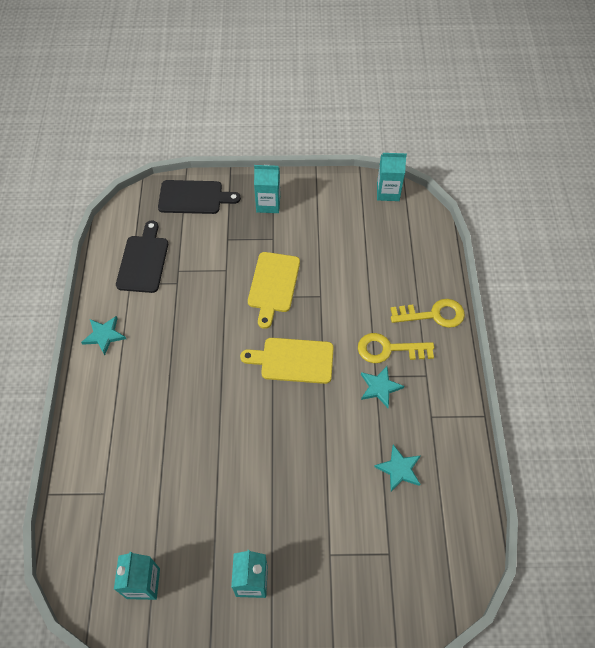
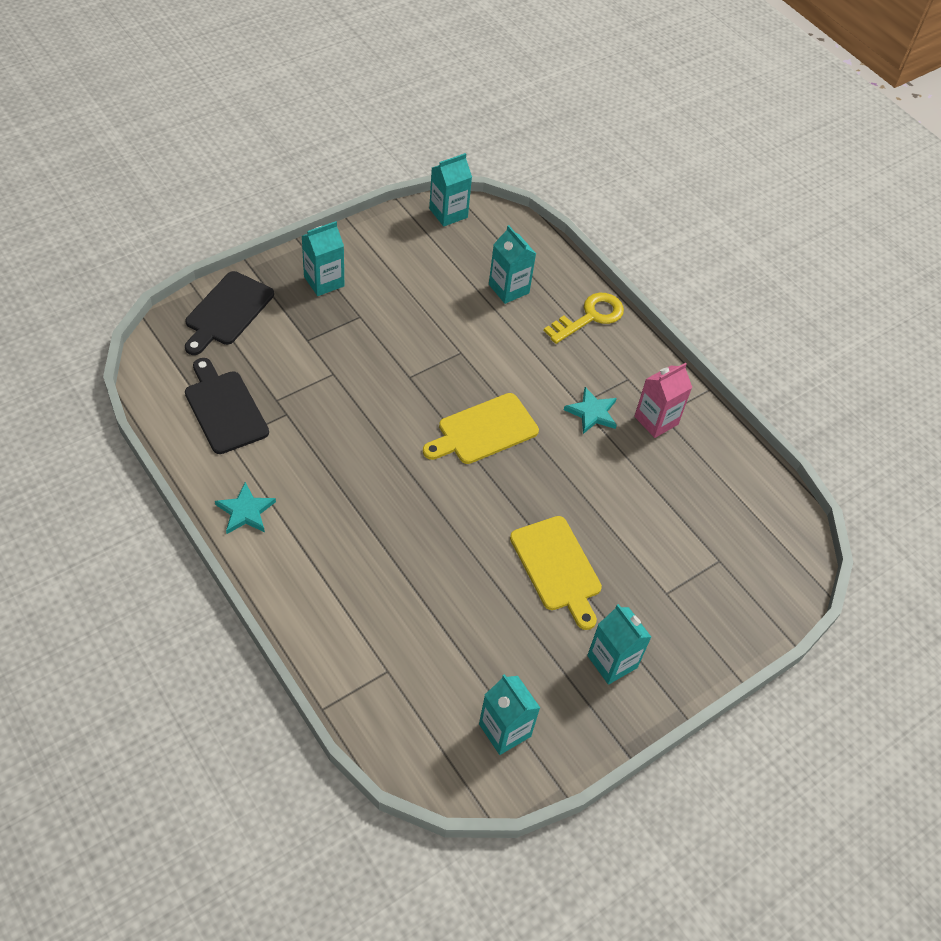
camera: 40 degrees left, 5 degrees down
(194, 197) = (227, 311): black cutting board -> black cutting board turned 150 degrees clockwise
(273, 285) = (400, 364): yellow cutting board -> yellow cutting board (557, 567)
(388, 349) = (572, 372): yellow key -> none
(389, 266) = (508, 289): none -> turquoise carton
(399, 469) = (669, 479): turquoise star -> none
(423, 418) = (656, 420): none -> pink carton

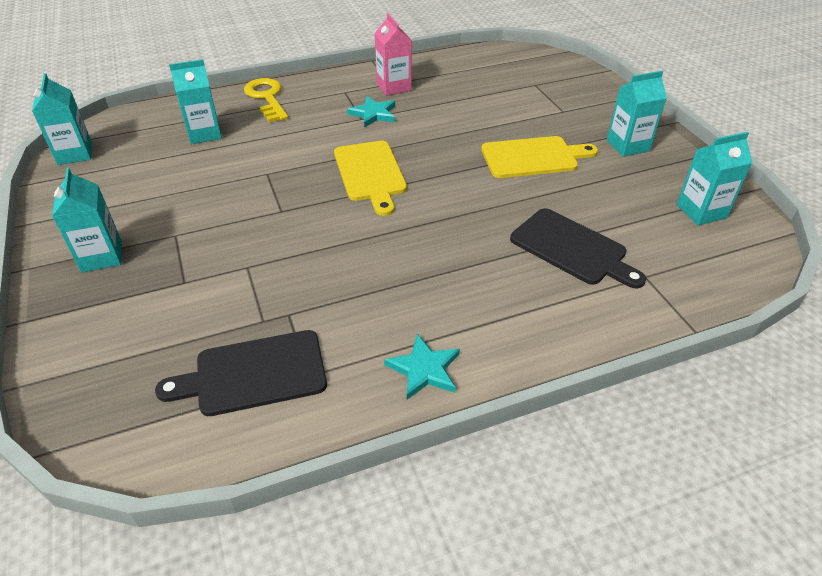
camera: 70 degrees left, 10 degrees down
(227, 311) = (87, 353): black cutting board -> black cutting board (572, 248)

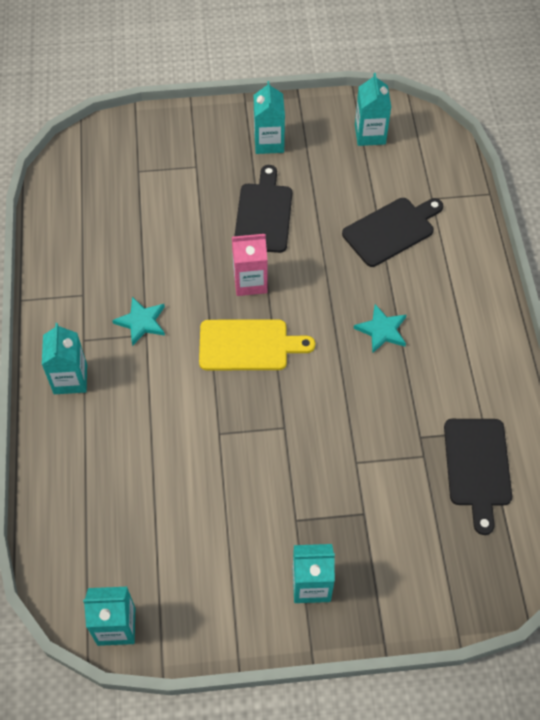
camera: 75 degrees left, 15 degrees up
(204, 133) = (121, 488): turquoise carton -> turquoise carton (70, 379)
(266, 98) = (65, 419): yellow key -> none
(393, 87) = (92, 292): pink carton -> pink carton (250, 282)
(424, 369) = (493, 358): turquoise star -> turquoise star (382, 330)
(533, 157) = (263, 214): yellow cutting board -> black cutting board

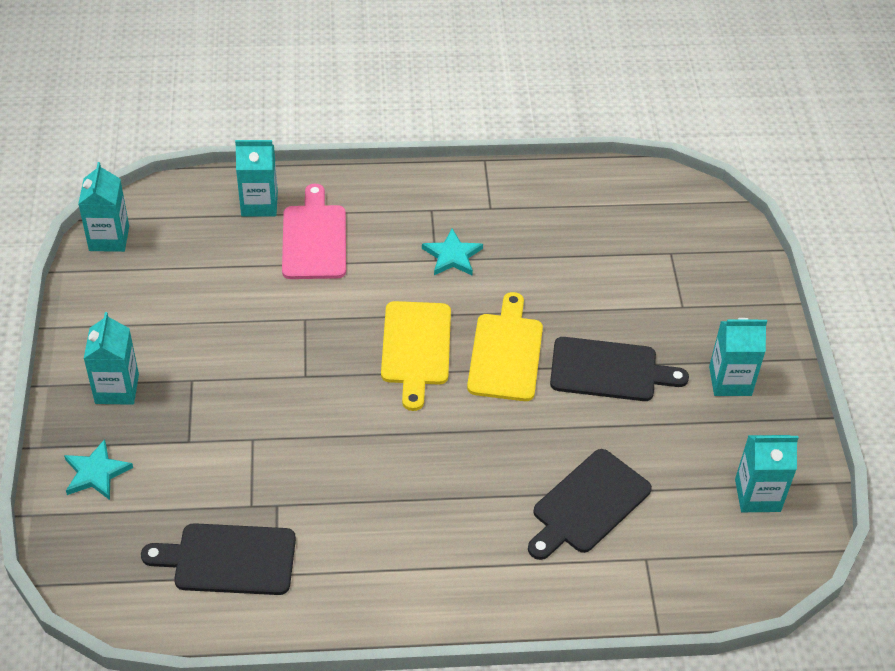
camera: 90 degrees right, 10 degrees down
(70, 379) = (383, 200): turquoise carton -> turquoise carton (259, 204)
(119, 434) = (314, 238): none -> pink cutting board
(250, 282) = (505, 353): pink carton -> yellow cutting board
(382, 330) = (430, 480): turquoise star -> turquoise star (96, 473)
(391, 230) = (588, 505): black cutting board -> black cutting board turned 75 degrees clockwise

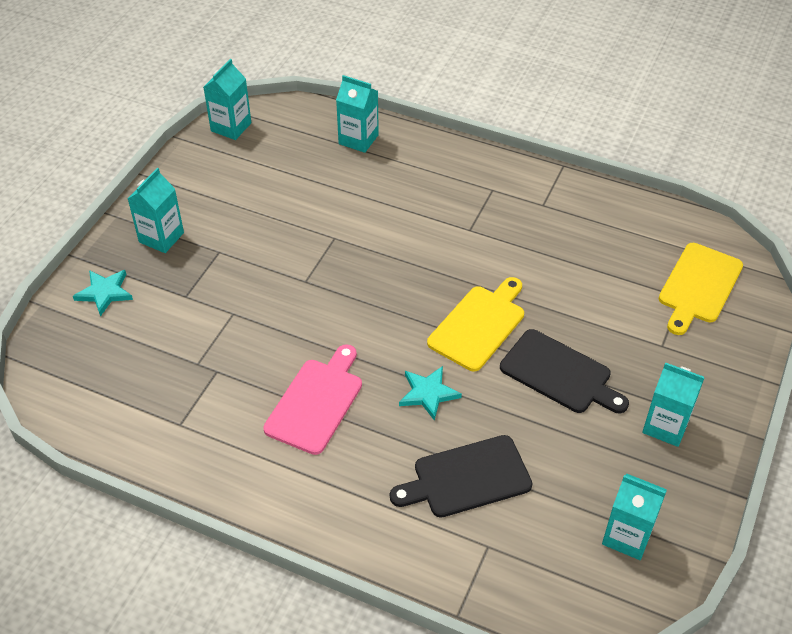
camera: 30 degrees right, 0 degrees up
(229, 560) = (153, 397): black cutting board -> none
(314, 238) = (383, 179): pink cutting board -> pink cutting board (316, 402)
(416, 348) = (407, 293): yellow cutting board -> yellow cutting board (699, 286)
(452, 256) = (485, 231): turquoise star -> turquoise star (428, 393)

